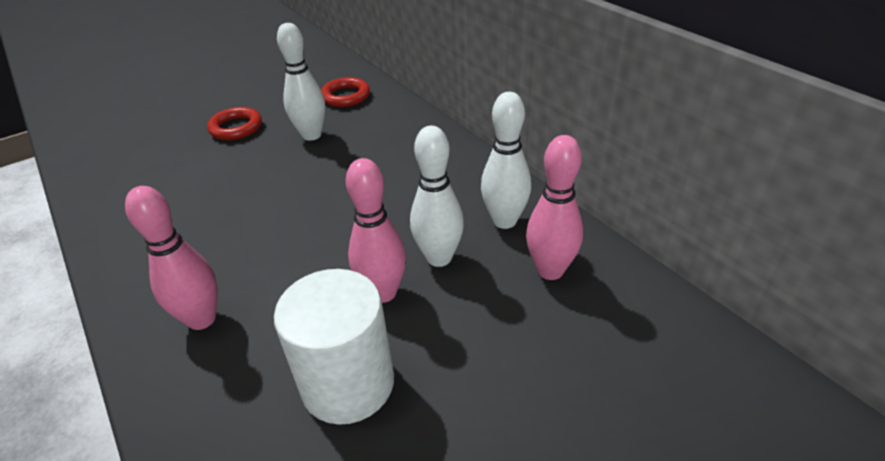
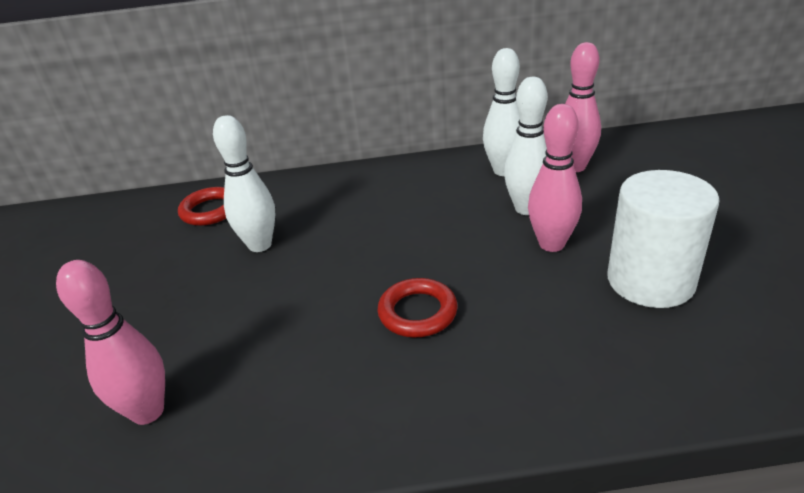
camera: 60 degrees left, 5 degrees down
(202, 319) = (519, 364): pink bowling pin -> pink bowling pin (148, 411)
(236, 127) = (168, 300): red ring -> red ring (417, 312)

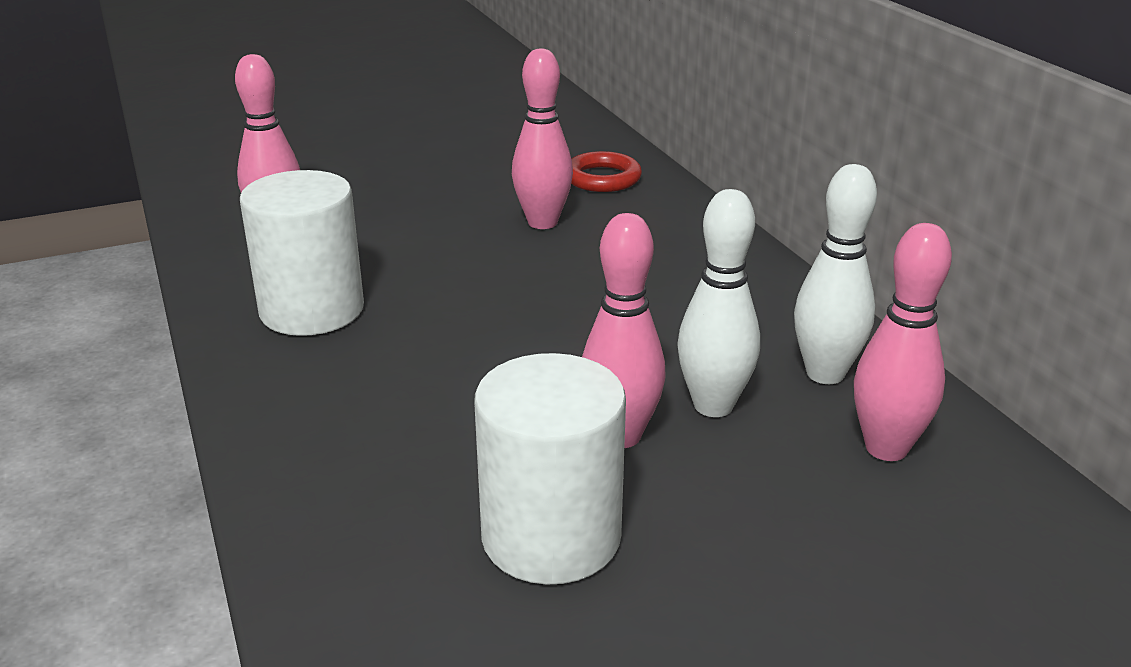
camera: 70 degrees right, 5 degrees down
(260, 245) = (542, 222): white bowling pin -> pink bowling pin
(329, 386) = (312, 310): none -> white cylinder
(417, 312) = (438, 344): red ring -> none

